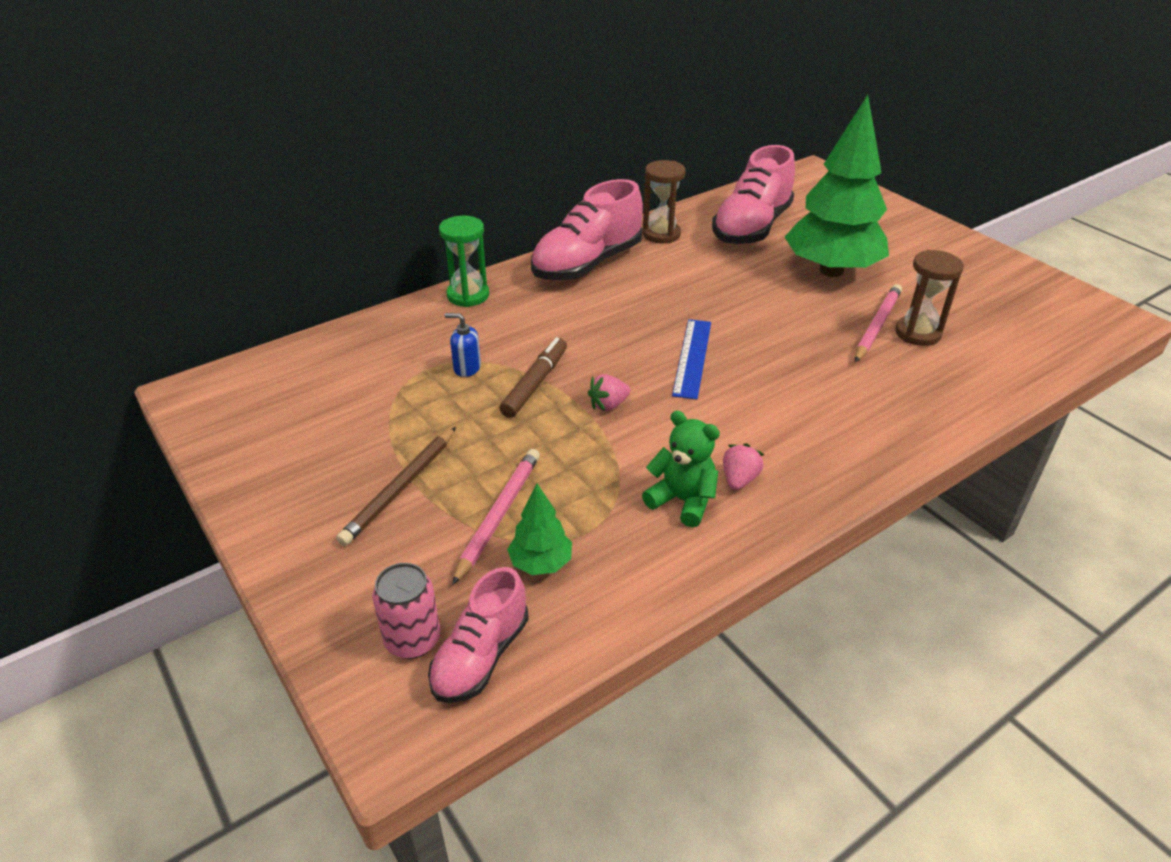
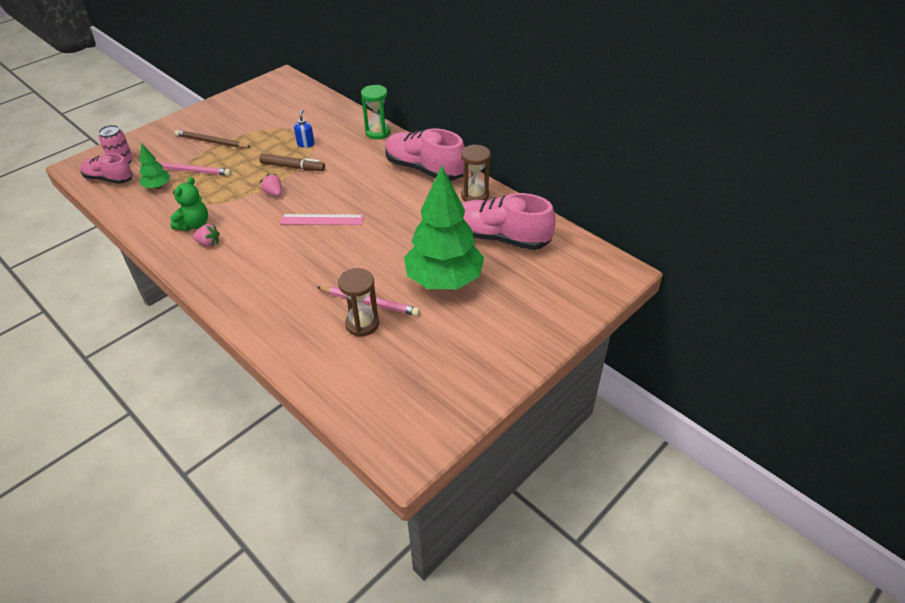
camera: 80 degrees right, 5 degrees up
(692, 358) = (322, 219): blue ruler -> pink ruler

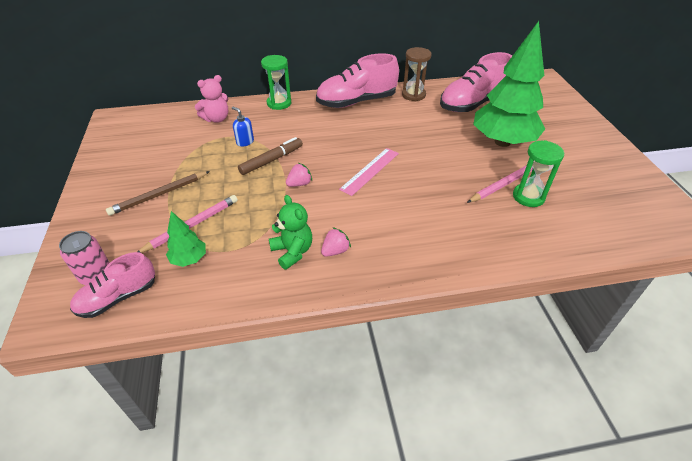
camera: 55 degrees left, 0 degrees up
(274, 193) = (299, 184): pink strawberry -> pink strawberry turned 150 degrees clockwise
(324, 117) = (217, 119): none -> pink teddy bear
(362, 324) = (528, 197): brown hourglass -> green hourglass

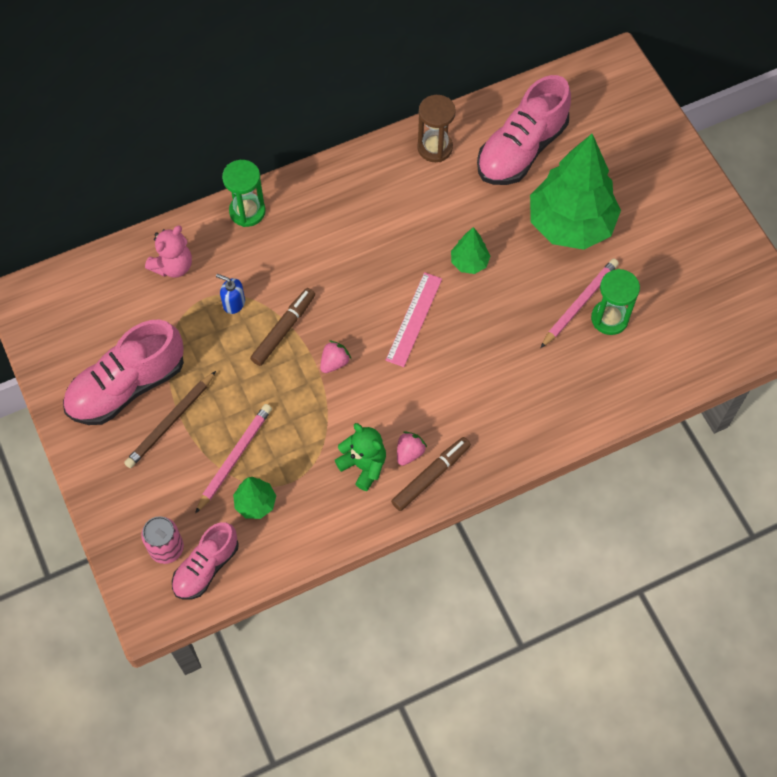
camera: 15 degrees left, 20 degrees up
(348, 271) = (431, 476): none -> brown marker
(356, 102) = (357, 183): pink shoe -> pink shoe (127, 386)
(421, 149) = (469, 262): none -> green tree

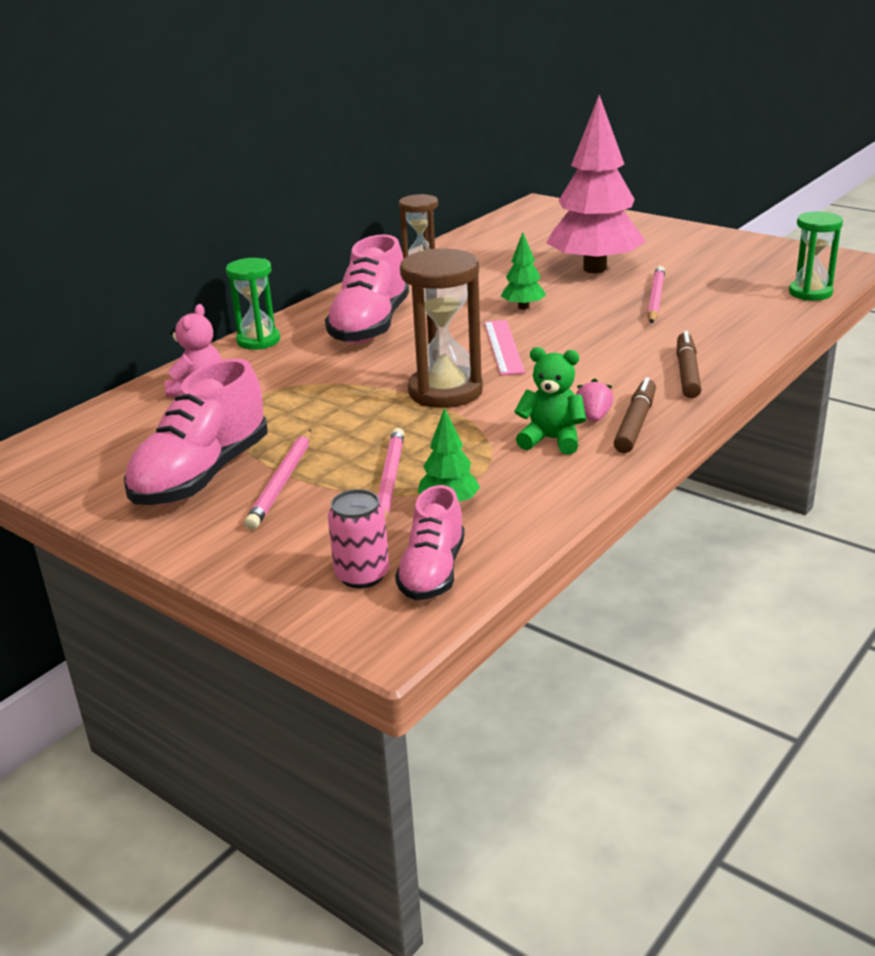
camera: 25 degrees left, 35 degrees down
(170, 422) = (282, 482): brown pencil -> pink pencil
(233, 303) = (292, 391): blue soap dispenser -> none
(283, 330) = (366, 389): brown marker -> brown marker (687, 372)
(334, 362) = (445, 391): pink strawberry -> brown hourglass
(521, 149) = (505, 251): pink shoe -> pink shoe (370, 326)
(570, 224) = (594, 269): green tree -> pink tree
(609, 318) = (693, 298): green hourglass -> green hourglass (810, 293)

